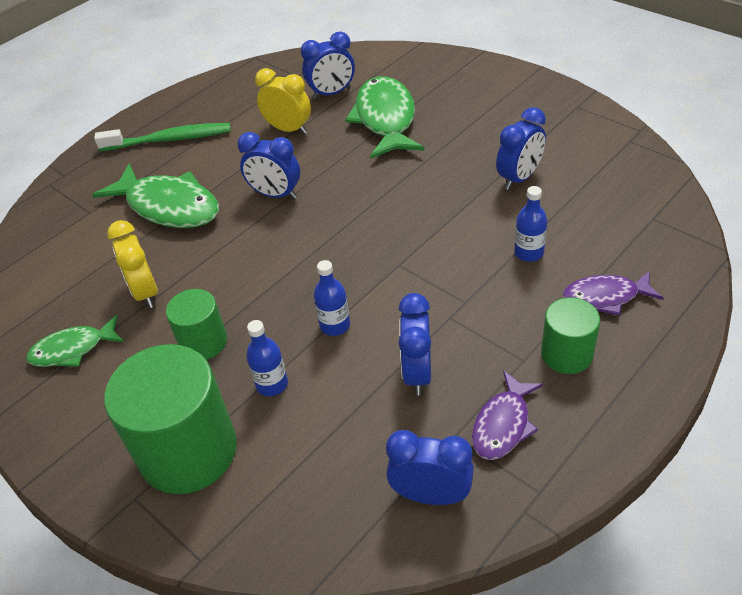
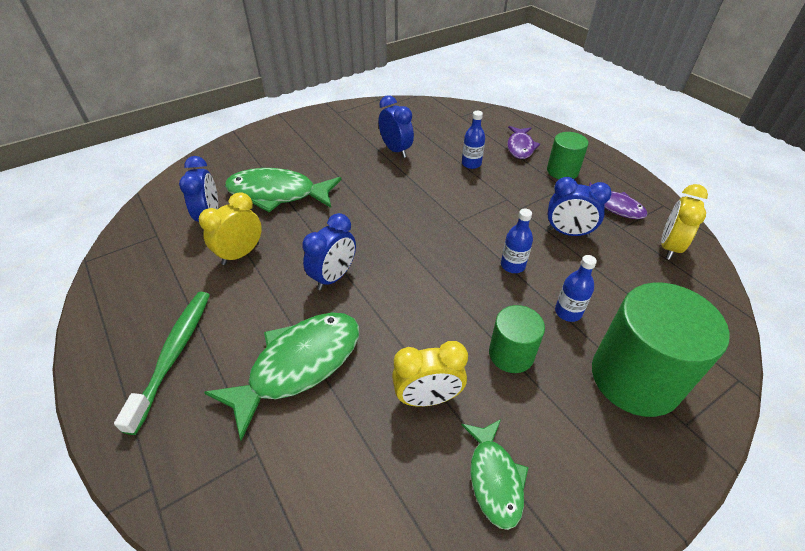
camera: 80 degrees left, 0 degrees up
(431, 495) = (669, 247): blue clock -> yellow clock

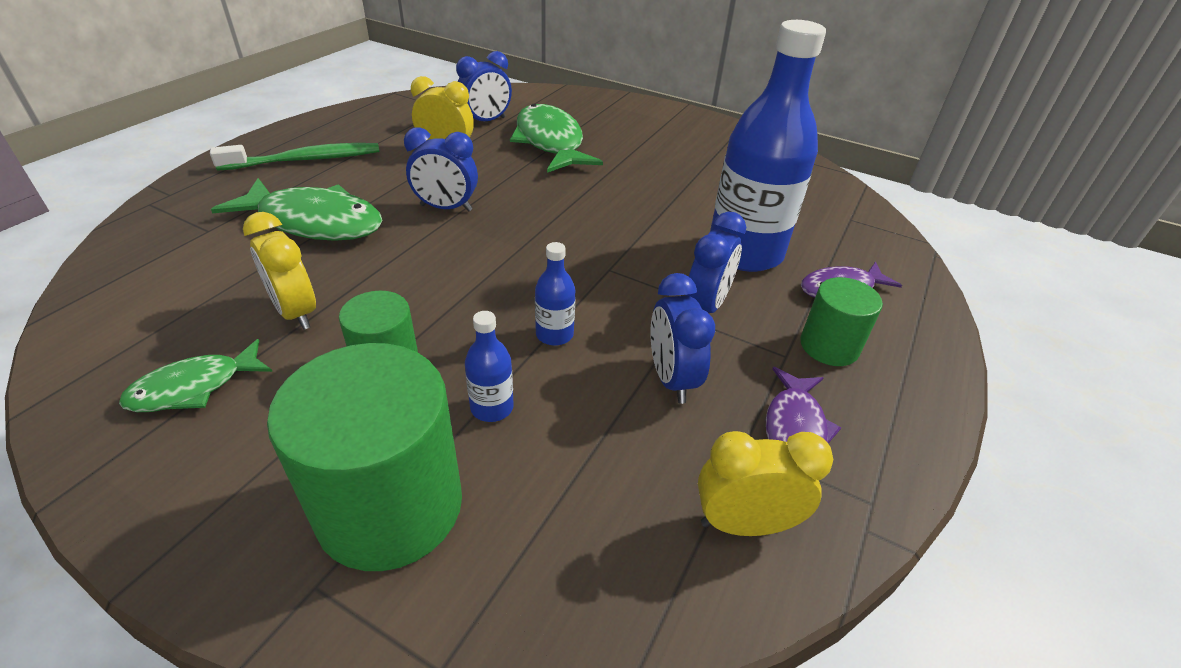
camera: 60 degrees right, 5 degrees down
(396, 150) = (706, 189): blue clock -> blue clock (706, 306)
(471, 164) = (745, 252): blue bottle -> blue bottle, size x2.41

